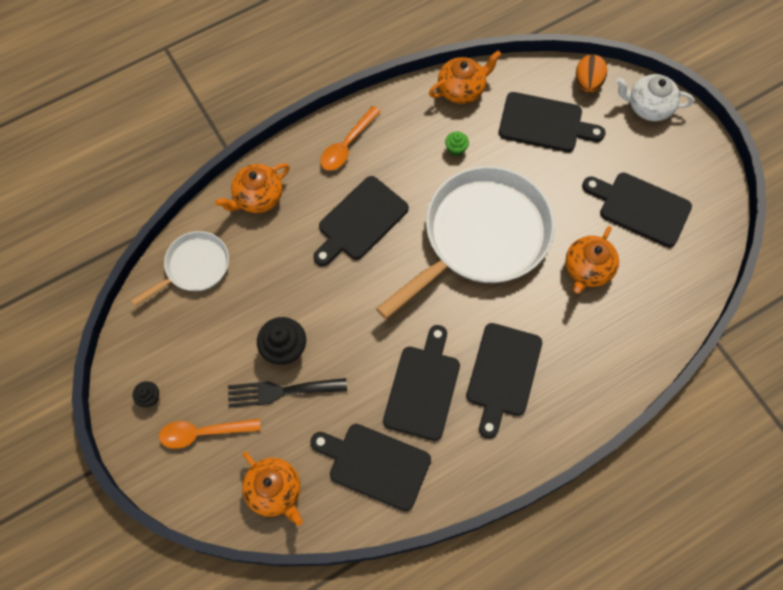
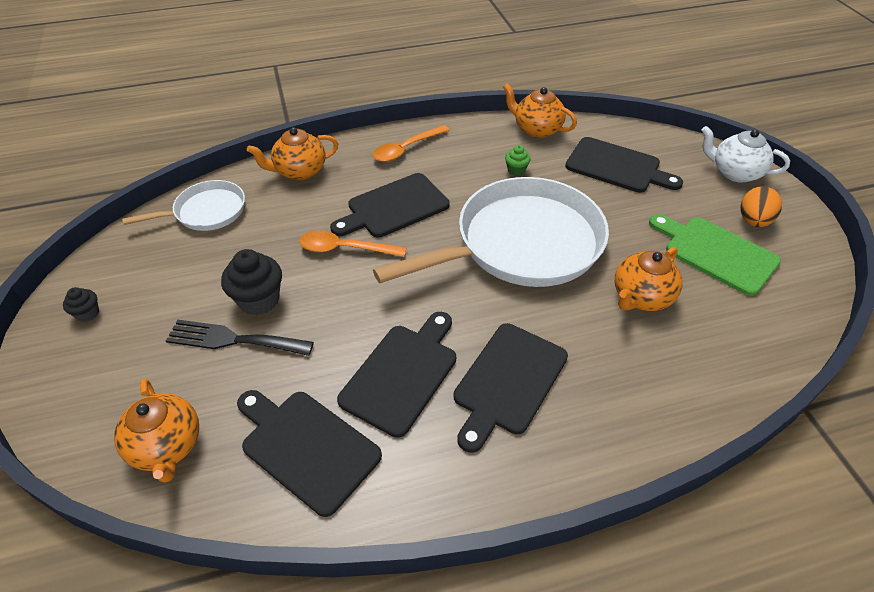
camera: 15 degrees right, 20 degrees down
(203, 433) = (122, 361): orange spoon -> orange spoon (345, 249)
(462, 89) = (536, 129): orange teapot -> orange teapot turned 135 degrees counterclockwise
(588, 82) = (670, 144): orange egg -> orange egg (753, 221)
(640, 208) = (716, 253): black cutting board -> green cutting board

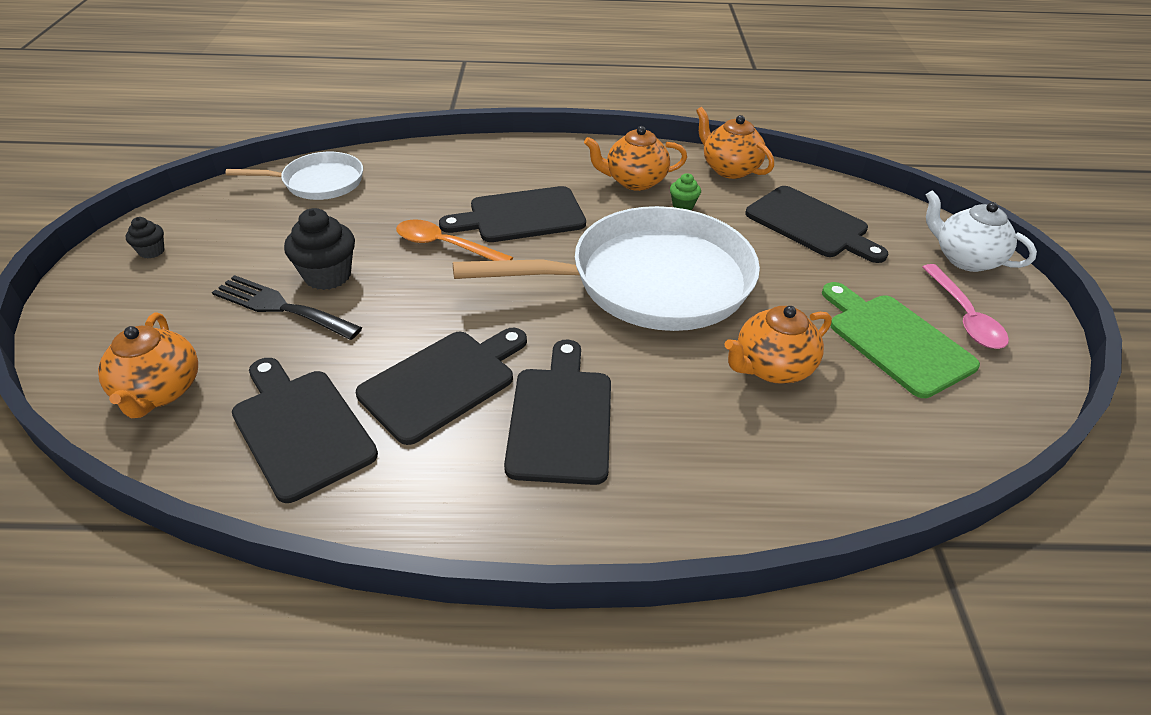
camera: 15 degrees right, 5 degrees down
(299, 171) = (436, 163): orange teapot -> orange teapot (634, 181)
(406, 149) = (565, 162): orange spoon -> none
(508, 381) = (561, 418): black cutting board -> black cutting board turned 135 degrees clockwise
(753, 221) = (964, 316): orange egg -> pink spoon

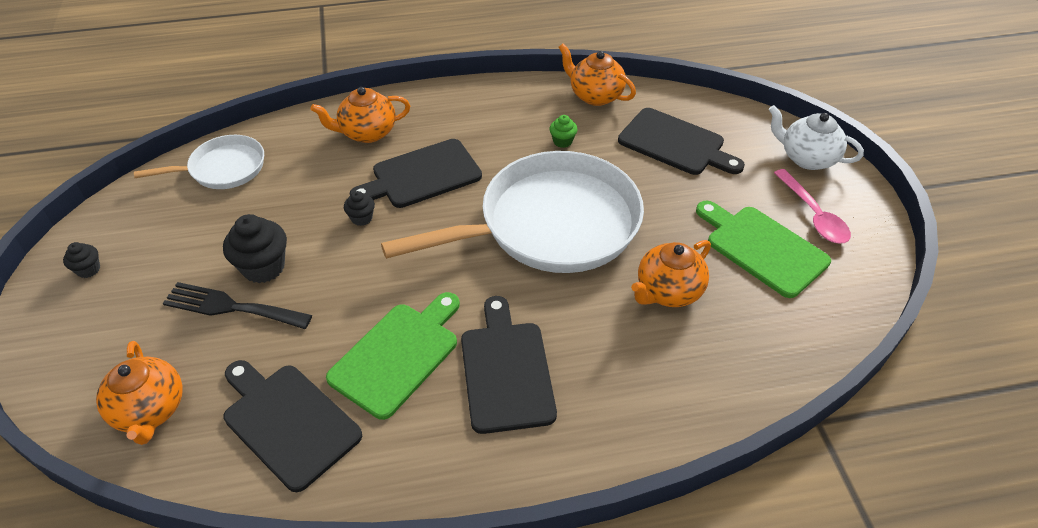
camera: 10 degrees left, 5 degrees up
(442, 382) = (398, 355): black cutting board -> green cutting board
(445, 246) = (361, 218): orange spoon -> black cupcake
(634, 181) = (514, 122): orange teapot -> orange teapot (367, 133)

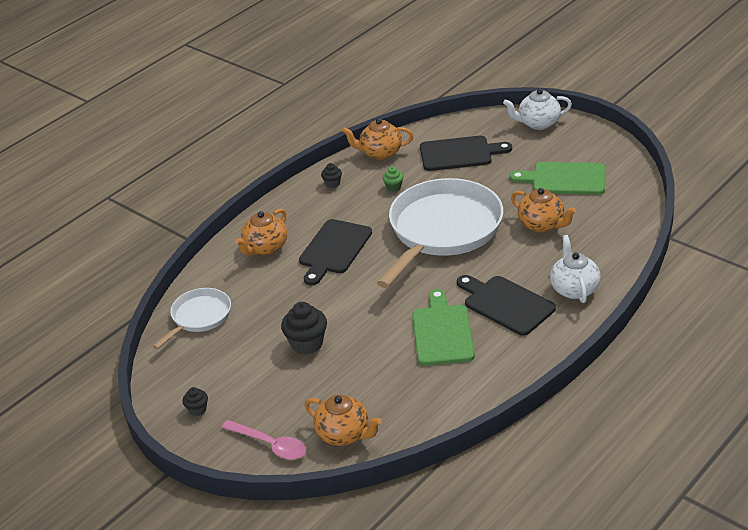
camera: 35 degrees left, 10 degrees down
(231, 307) = (317, 370): black fork -> none
(288, 422) = (426, 391): black cutting board -> none
(361, 218) = (329, 289): black cupcake -> black cupcake (332, 183)
(607, 410) = (574, 289): none -> white teapot
(668, 291) = (542, 225): orange teapot -> orange teapot turned 60 degrees counterclockwise
(813, 215) = (572, 149): pink spoon -> pink spoon (270, 445)

